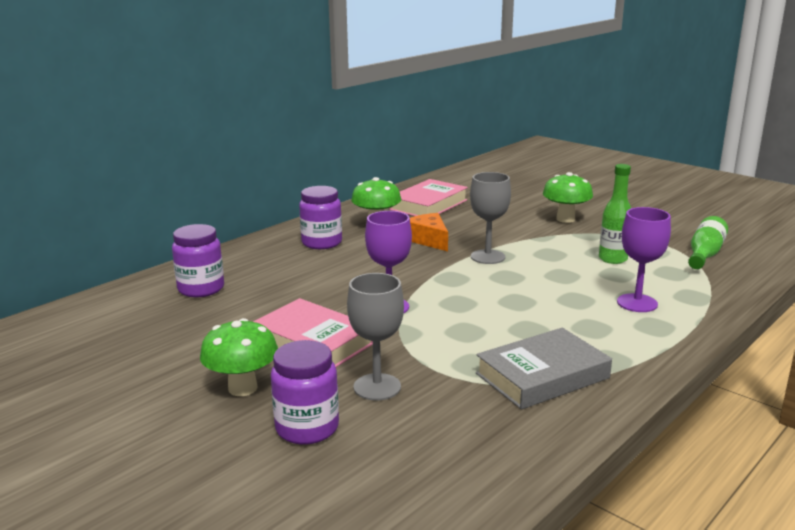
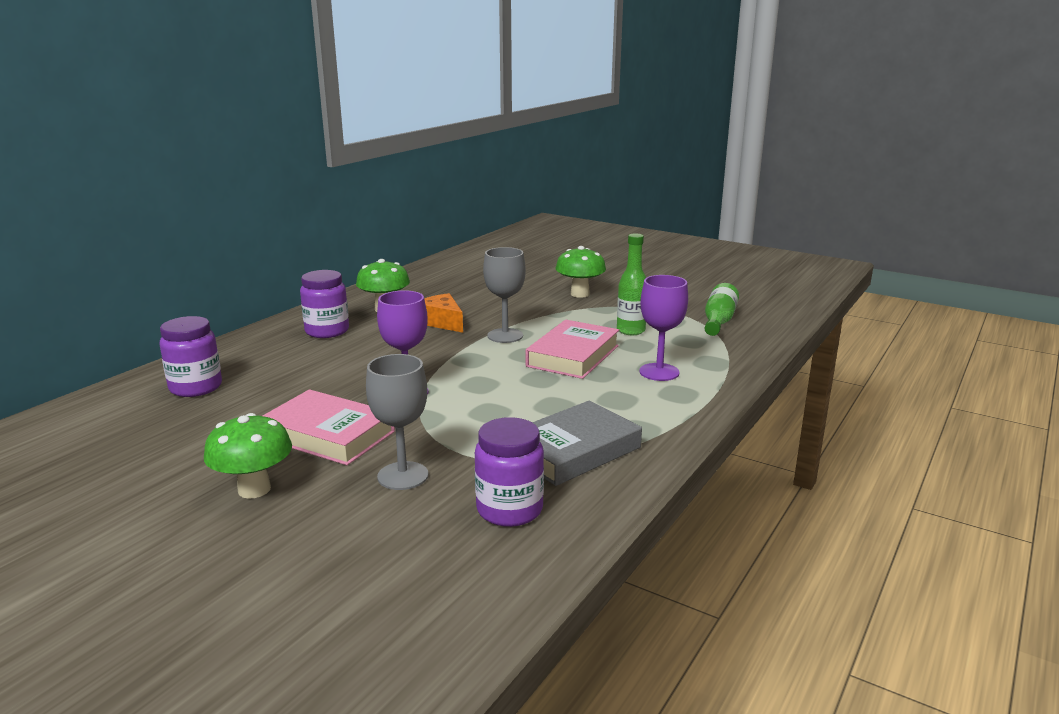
camera: 10 degrees left, 0 degrees up
(307, 428) = (331, 525): purple jar -> purple jar (509, 510)
(428, 205) = (438, 286): pink book -> pink book (573, 356)

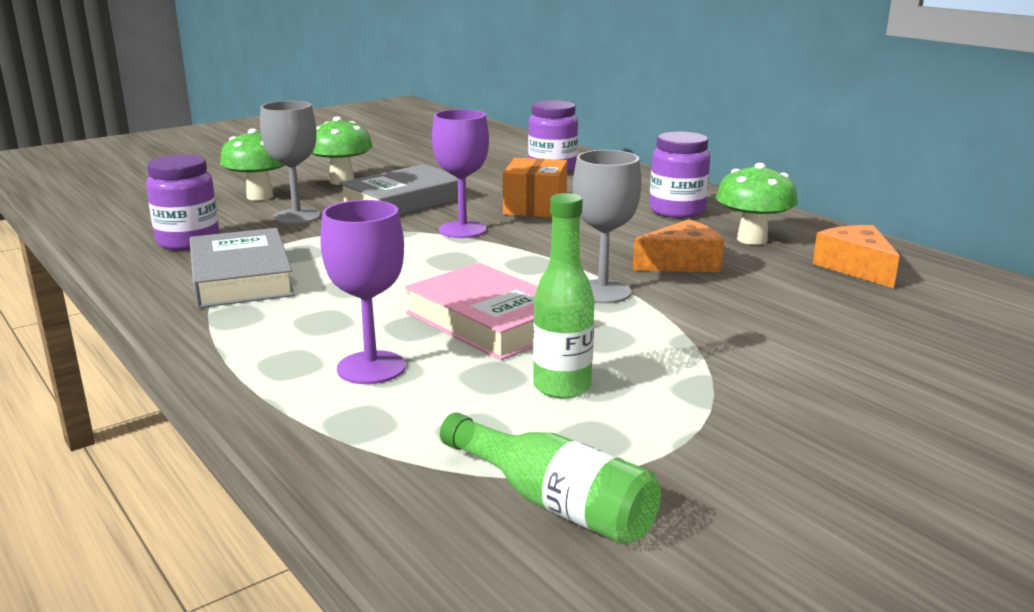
camera: 110 degrees right, 0 degrees up
(328, 435) = (404, 201): pink book -> grey book
(333, 376) = (535, 207): none -> orange box
(423, 288) = (855, 268): none -> orange cheese
(580, 294) = (799, 383): green mushroom -> green mushroom (260, 196)

